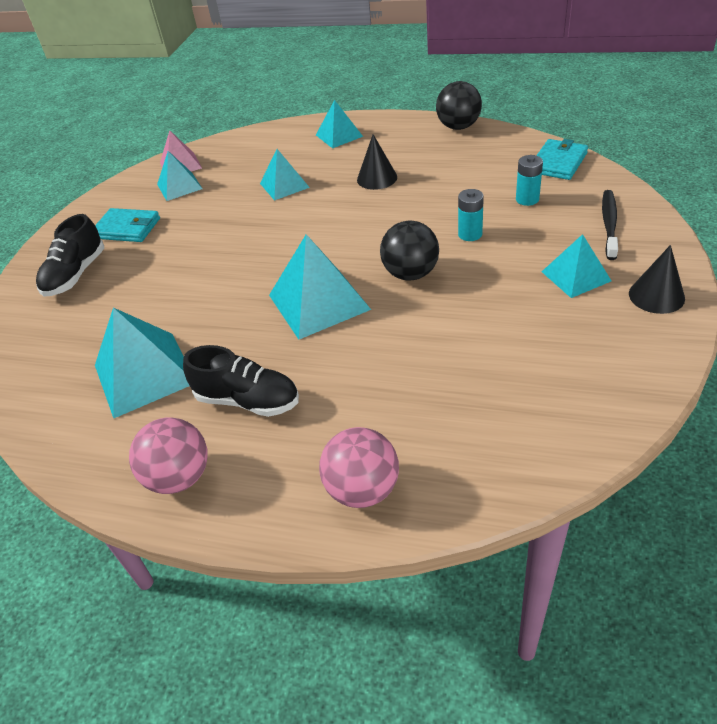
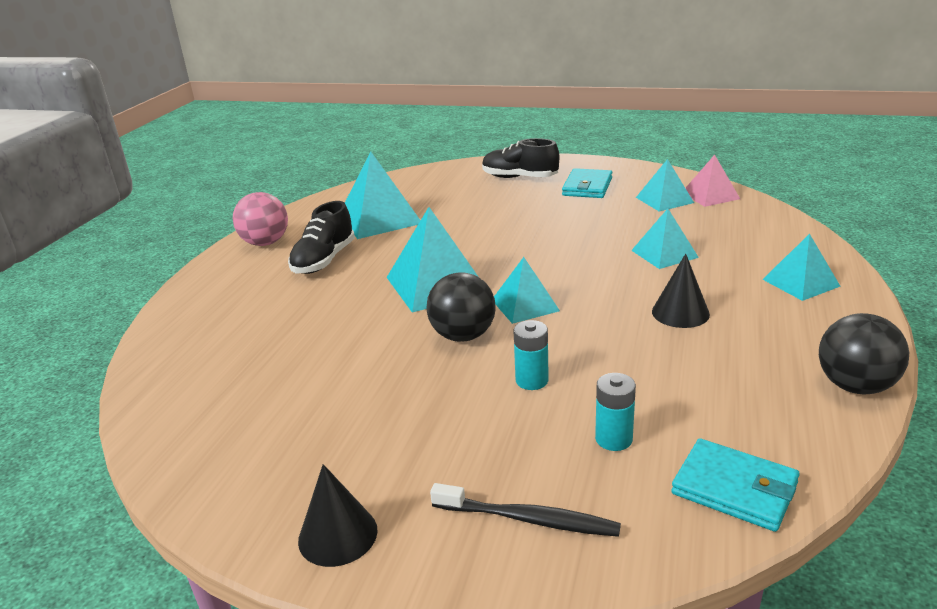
camera: 90 degrees right, 15 degrees down
(362, 489) = (198, 312): pink ball -> none
(575, 276) = (411, 462): turquoise pyramid -> turquoise pyramid (525, 305)

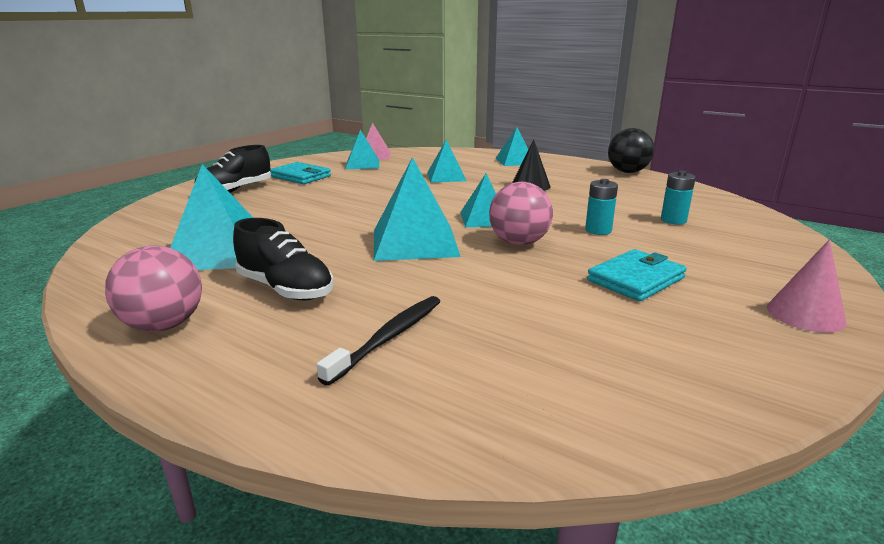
camera: 75 degrees left, 5 degrees down
(338, 535) = (805, 314): black cone -> pink cone
(463, 336) = (519, 243): black ball -> pink ball
(528, 519) = (762, 251): black toothbrush -> black toothbrush (389, 337)
(734, 488) = (719, 205): turquoise wallet -> turquoise wallet (636, 279)

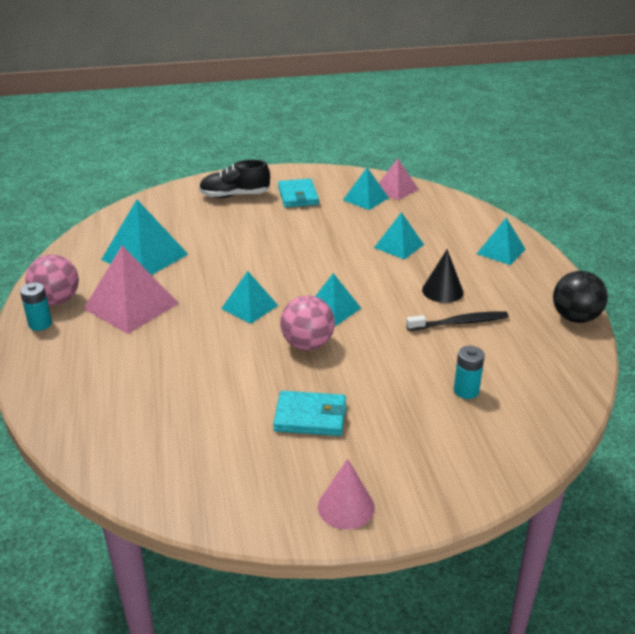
camera: 45 degrees right, 10 degrees up
(285, 289) = (131, 306): black shoe -> pink pyramid
(389, 337) = (121, 368): black toothbrush -> black toothbrush (459, 323)
(415, 242) = (249, 307): turquoise pyramid -> turquoise pyramid, size x0.61
(598, 230) = (384, 365): turquoise battery -> turquoise battery (40, 324)

